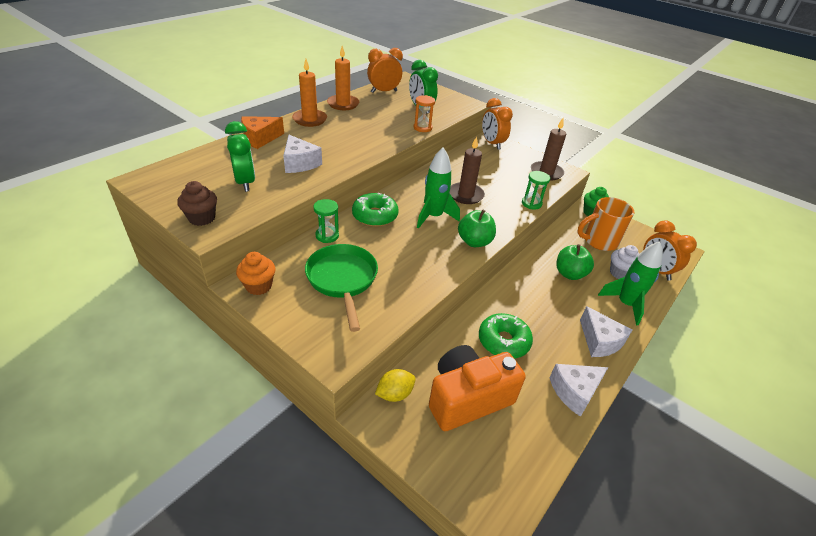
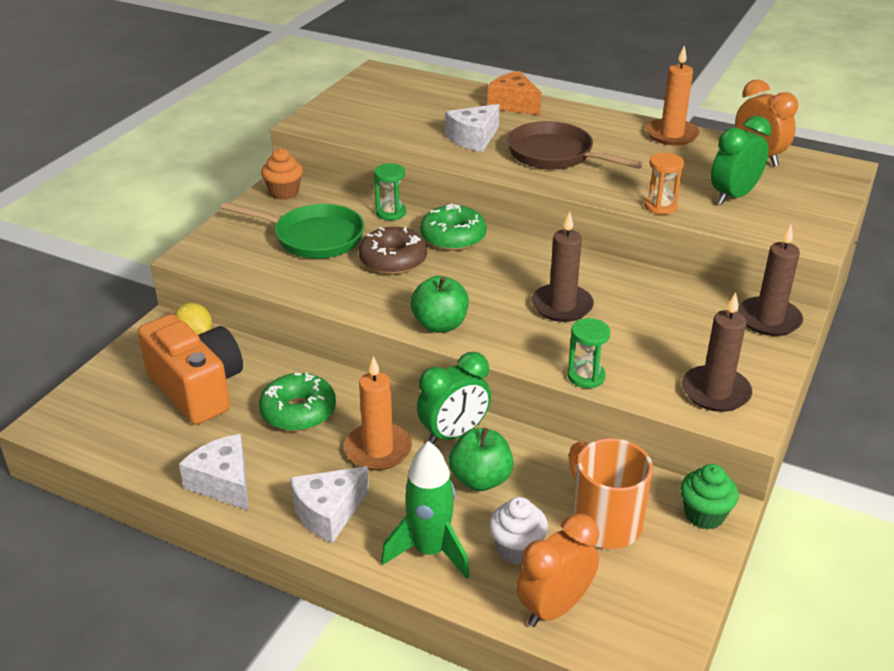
camera: 80 degrees right, 5 degrees down
(202, 218) = (328, 114): brown cupcake -> none
(245, 182) = (408, 119): green clock -> green clock (454, 434)
(310, 119) = (596, 122): orange candle -> orange candle (378, 449)
(342, 280) = (313, 237): green pan -> green pan turned 45 degrees clockwise
(344, 141) = (555, 155): none -> brown pan
(392, 246) = (393, 260): none -> brown donut
(433, 216) = (481, 283): green rocket -> none
(492, 144) = (769, 319): orange clock -> brown candle

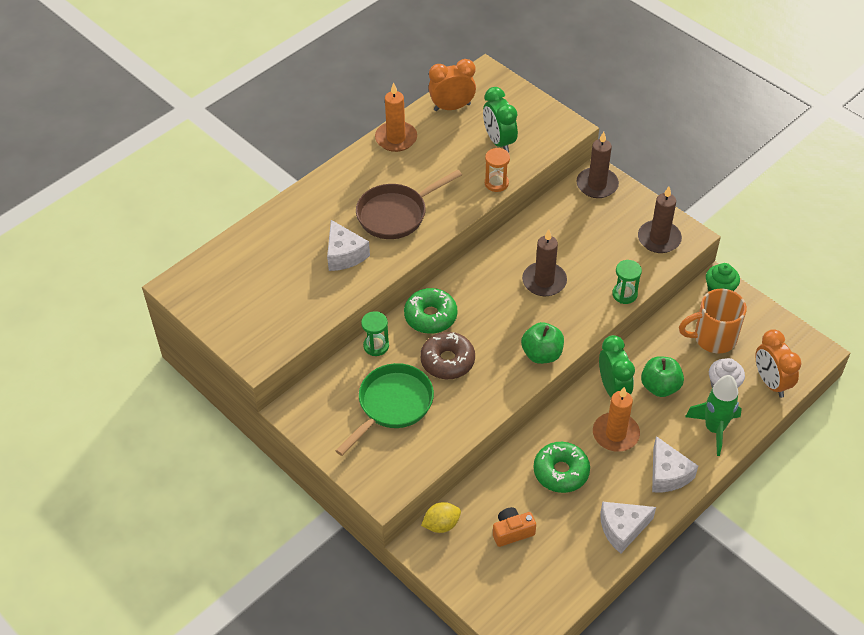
camera: 70 degrees left, 15 degrees up
(197, 388) = (512, 532): orange camera -> orange camera, size x0.49
(284, 192) = (308, 412): orange cupcake -> none
(513, 104) = (296, 212): orange cheese -> none

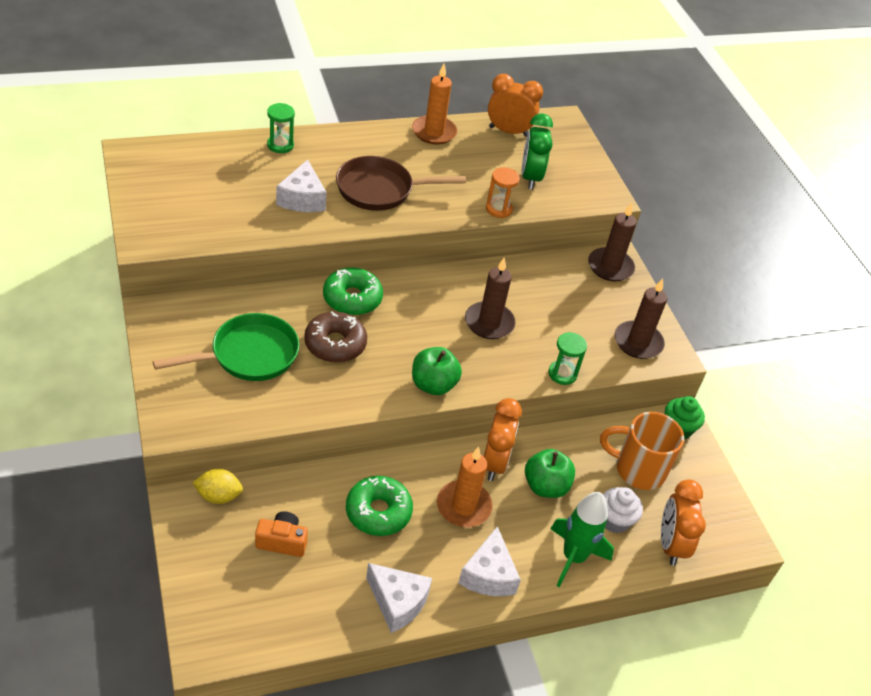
camera: 20 degrees right, 5 degrees down
(376, 346) = (279, 297): green hourglass -> green hourglass (280, 145)
(613, 389) = (495, 463): green clock -> orange clock
(622, 529) = (397, 602): white cheese -> white cheese turned 150 degrees counterclockwise

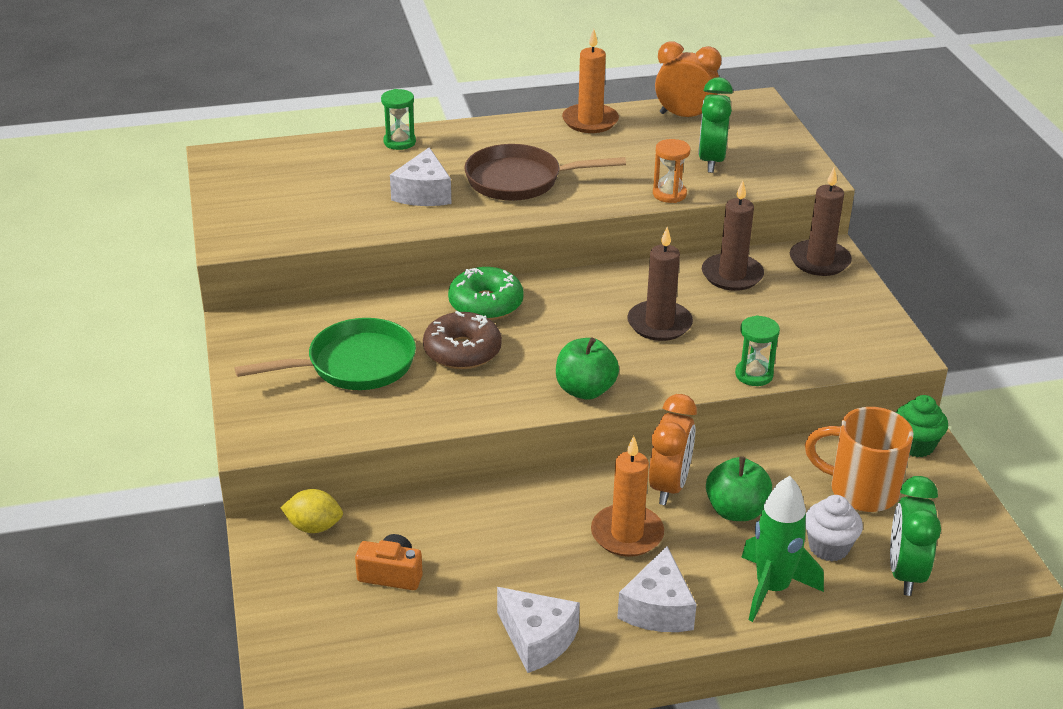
camera: 10 degrees right, 10 degrees down
(378, 512) = (515, 541): green donut -> none
(638, 342) = (855, 339): brown candle -> brown candle (732, 275)
(670, 544) = (905, 573): orange clock -> green clock

